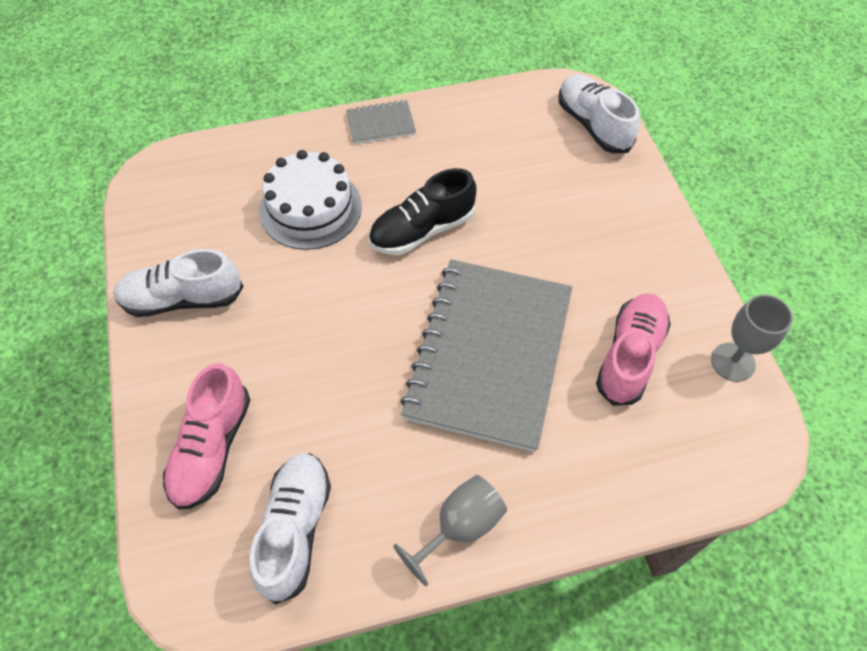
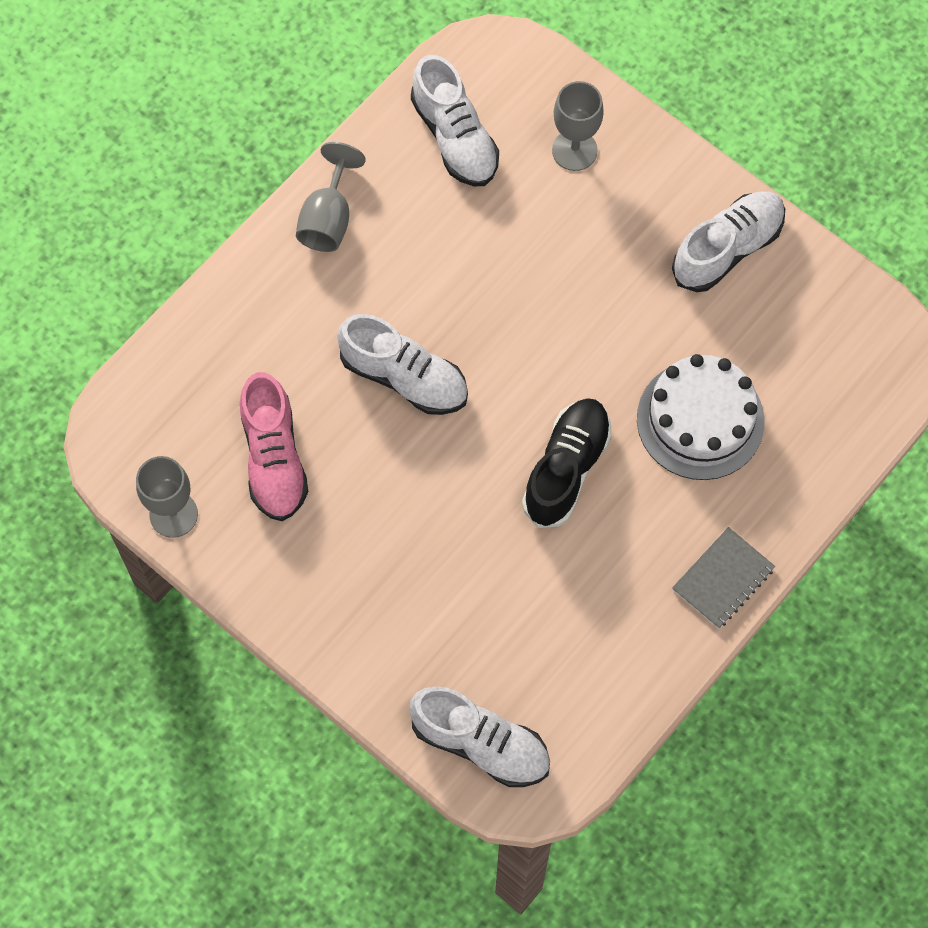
camera: 145 degrees right, 10 degrees up
(212, 448) = (574, 150): pink shoe -> grey goblet
(489, 354) = (404, 377): grey notebook -> white shoe

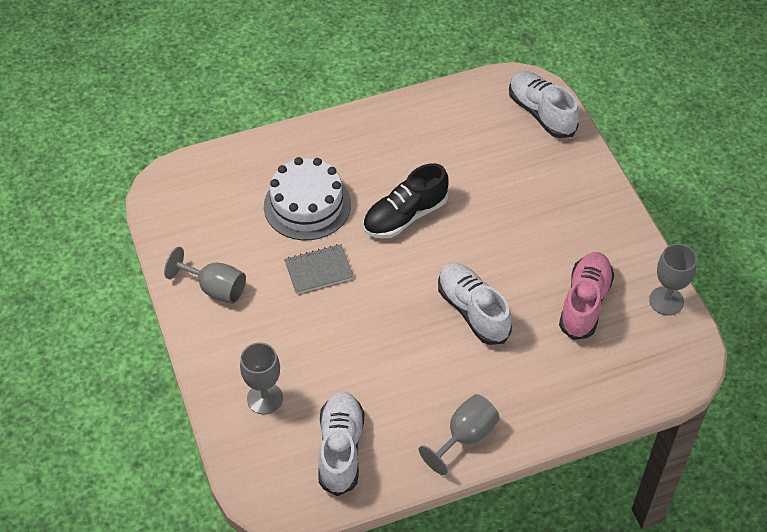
camera: 150 degrees left, 15 degrees down
(723, 579) = (355, 126): grey notebook -> grey notebook (319, 270)
(727, 249) = (215, 288): white shoe -> grey goblet

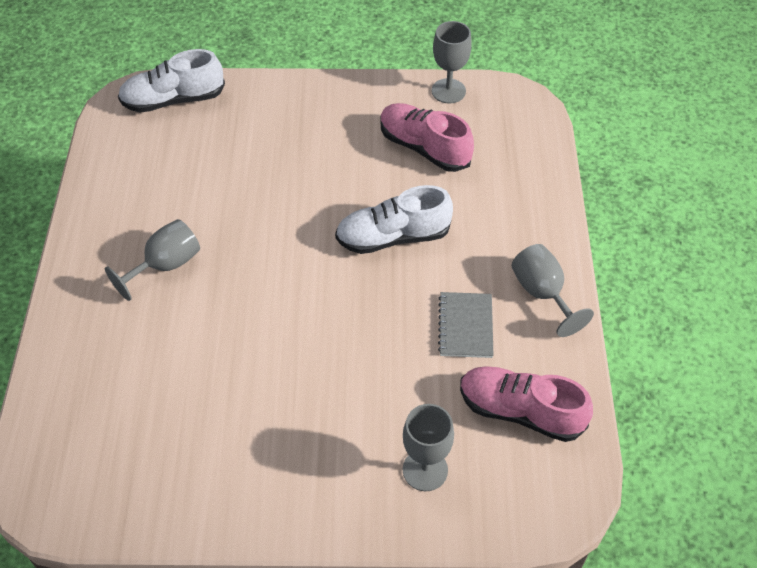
camera: 70 degrees left, 0 degrees up
(215, 288) = (240, 480): grey goblet -> grey goblet (165, 265)
(307, 205) = (169, 344): white cake -> none
(319, 270) = (270, 360): grey notebook -> grey notebook (465, 326)
(340, 449) = (520, 411): white shoe -> pink shoe
(405, 216) = (239, 255): black shoe -> none

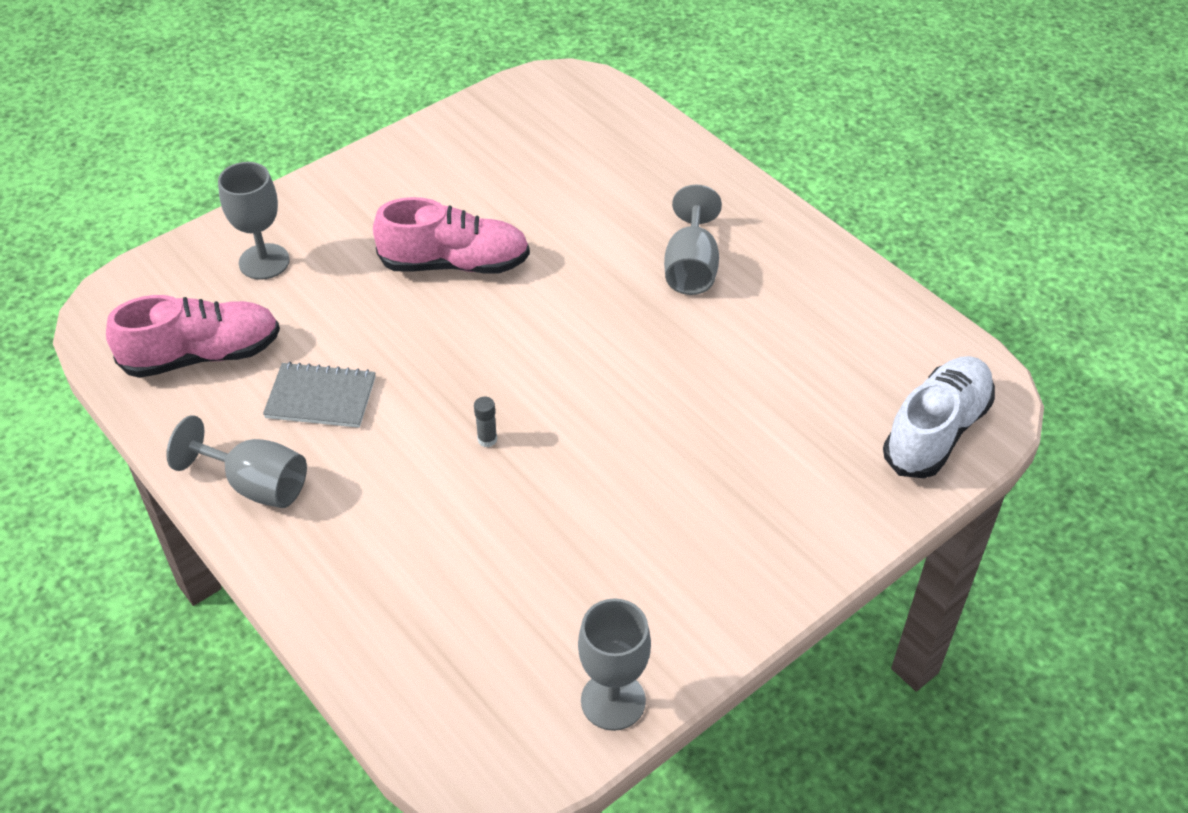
camera: 140 degrees right, 5 degrees down
(393, 237) = (487, 439): white shoe -> grey glue stick
(424, 148) = (559, 580): pink shoe -> pink shoe (455, 263)
(465, 326) = (321, 398): grey notebook -> grey notebook turned 45 degrees counterclockwise

